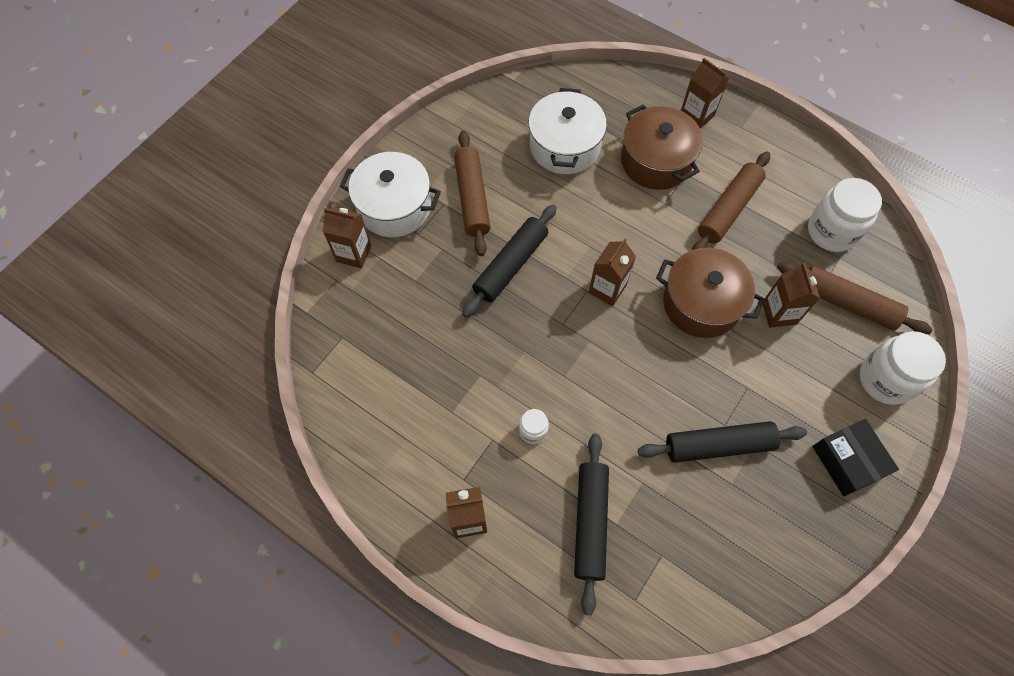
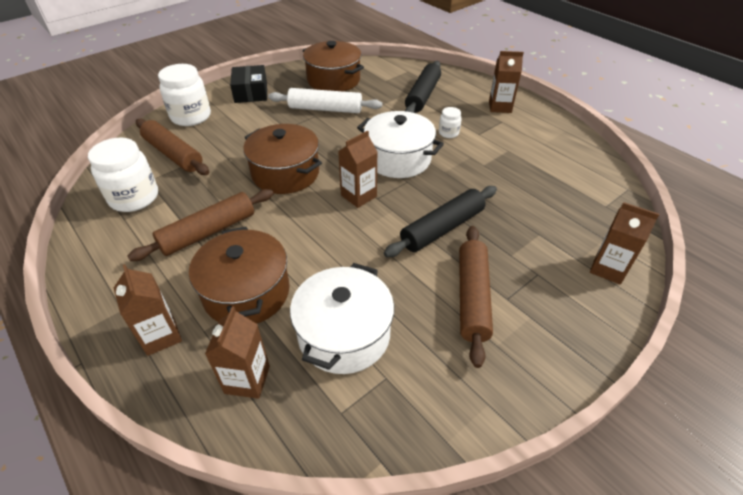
camera: 165 degrees left, 20 degrees down
(394, 207) = (566, 307): white pot -> white pot (398, 159)
(718, 445) = (325, 109): black rolling pin -> white rolling pin
(744, 533) = (333, 80): none -> brown pot
(779, 313) = (230, 158): brown carton -> brown carton (247, 379)

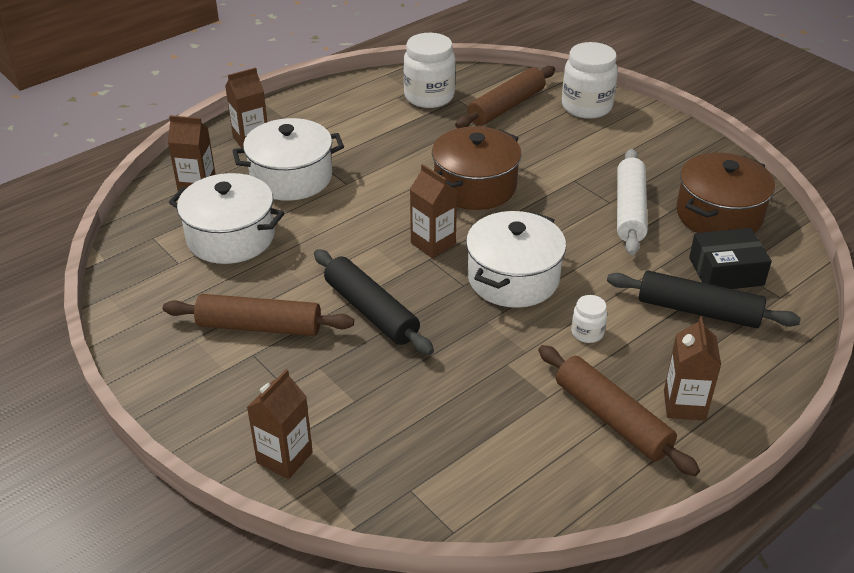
camera: 90 degrees right, 5 degrees down
(208, 232) = (375, 146): brown rolling pin -> brown rolling pin (612, 418)
(247, 292) = (291, 177): brown pot -> white pot
(251, 92) = (658, 144): black box -> black box (726, 271)

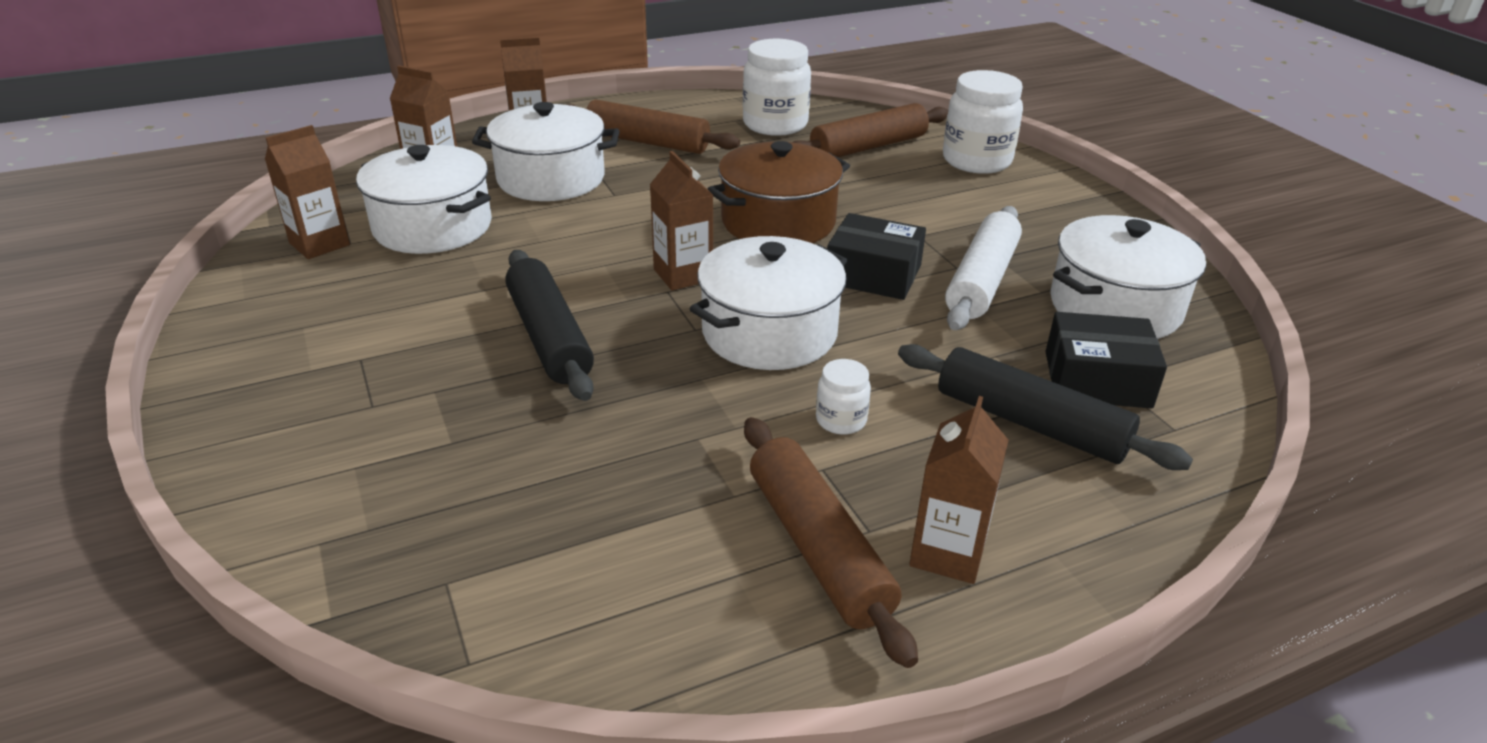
camera: 15 degrees right, 5 degrees down
(259, 326) = (392, 328): brown rolling pin -> brown rolling pin (647, 142)
(284, 458) = (301, 496): brown carton -> brown carton (319, 244)
(558, 218) = (873, 274): none -> black box
(719, 215) = (1115, 307): brown pot -> white pot

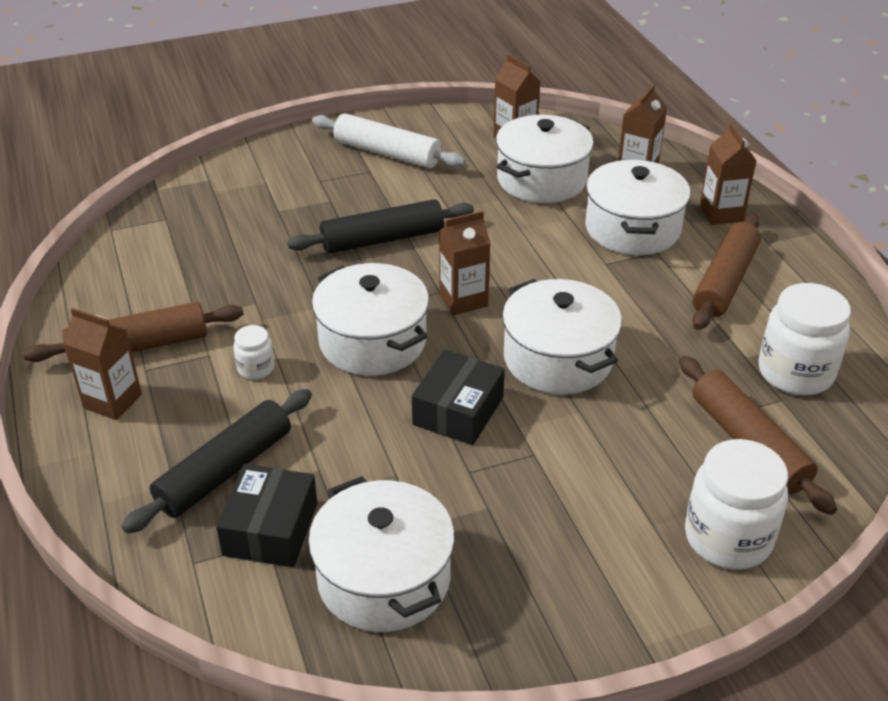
camera: 95 degrees right, 5 degrees up
(778, 222) = (558, 359): brown pot -> white pot
(982, 281) = (441, 485): white rolling pin -> white rolling pin (387, 153)

